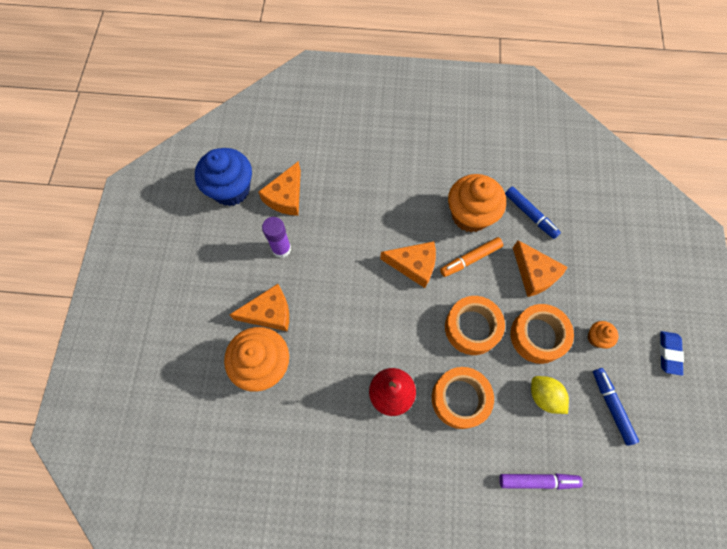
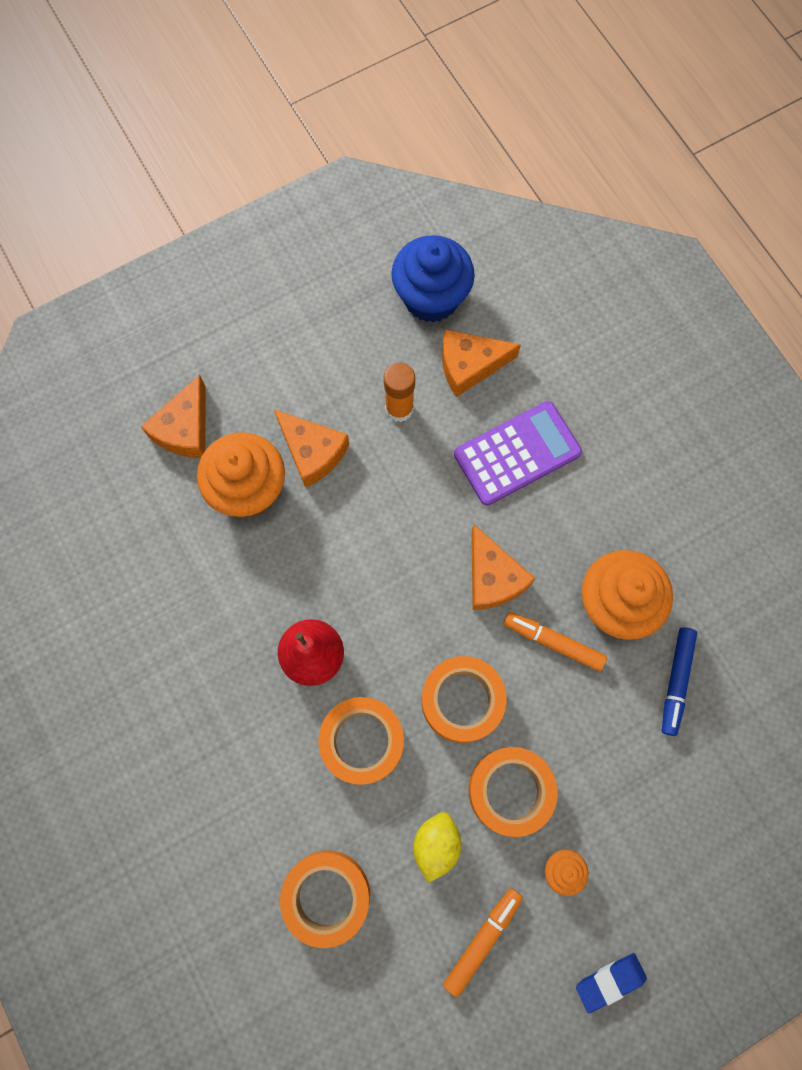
camera: 55 degrees right, 5 degrees up
(281, 249) = (399, 409): purple glue stick -> orange glue stick
(354, 207) = (517, 453): none -> purple calculator
(534, 274) = (593, 736): orange cheese -> orange cheese (185, 429)
(538, 480) = (327, 895): purple marker -> orange tape
(611, 406) = (482, 939): blue marker -> orange marker

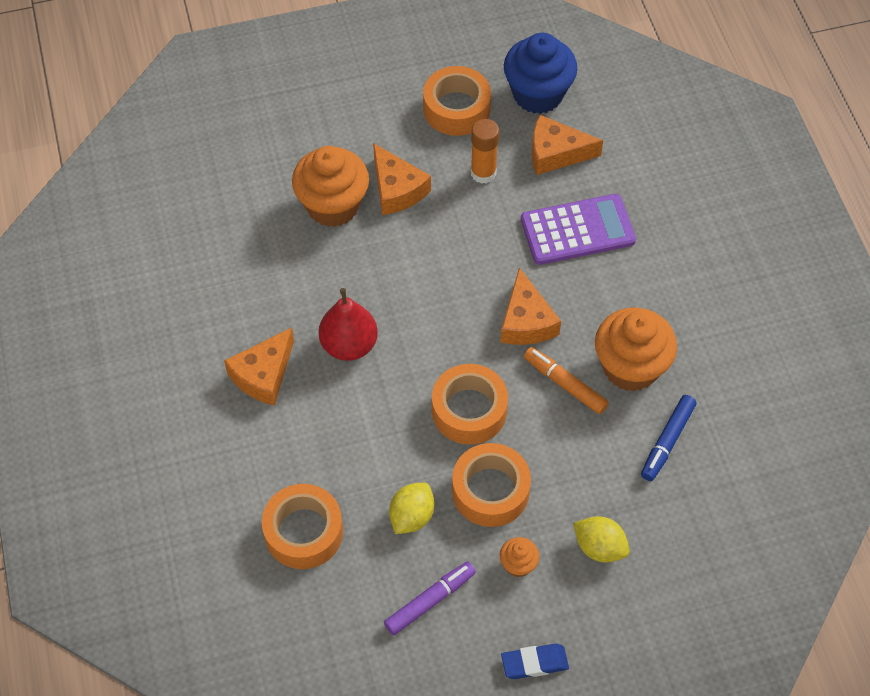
camera: 15 degrees right, 15 degrees down
(185, 429) = (292, 148): orange cheese -> orange cheese (263, 375)
(362, 741) = (371, 421): orange tape -> orange tape (456, 109)
(482, 939) = (430, 601): orange marker -> purple marker
(640, 826) = (599, 547): none -> yellow lemon

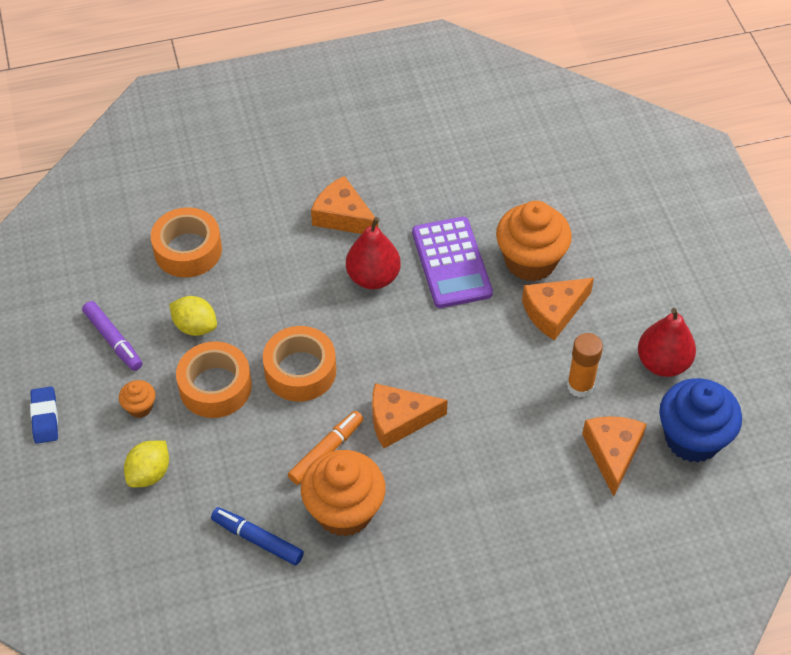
camera: 90 degrees right, 5 degrees down
(456, 109) = (663, 363): orange tape -> red pear
(577, 230) = (512, 470): purple calculator -> purple calculator (451, 263)

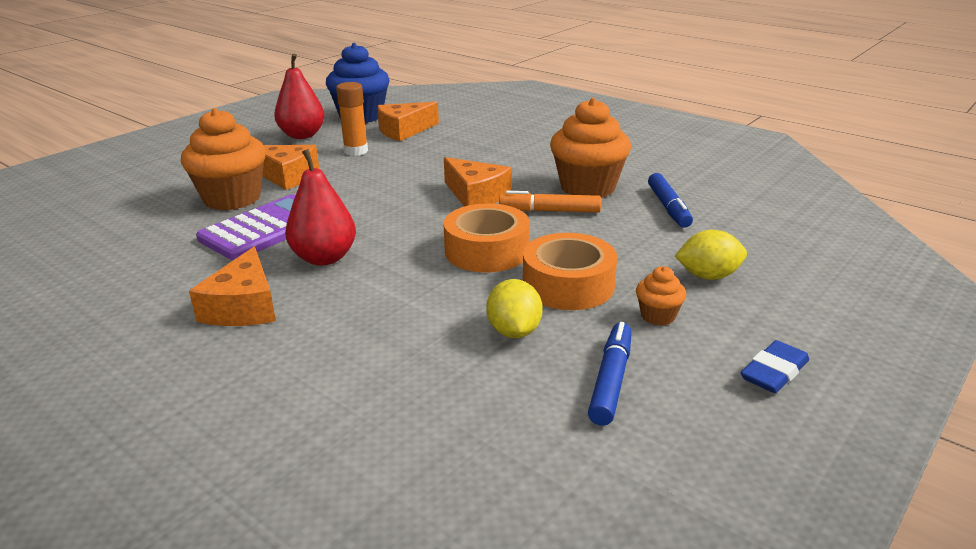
camera: 125 degrees left, 25 degrees down
(113, 340) = (610, 380): purple marker -> blue marker
(188, 250) = (405, 395): orange tape -> none

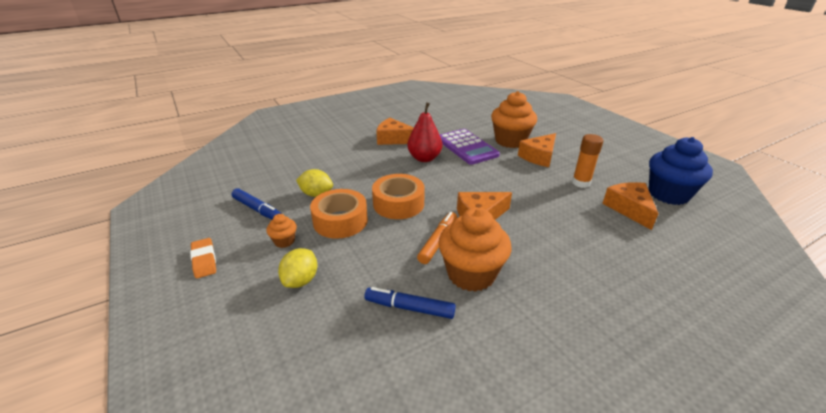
camera: 110 degrees right, 5 degrees up
(302, 135) = (618, 167): red pear -> none
(774, 372) = (204, 260): blue eraser -> orange eraser

